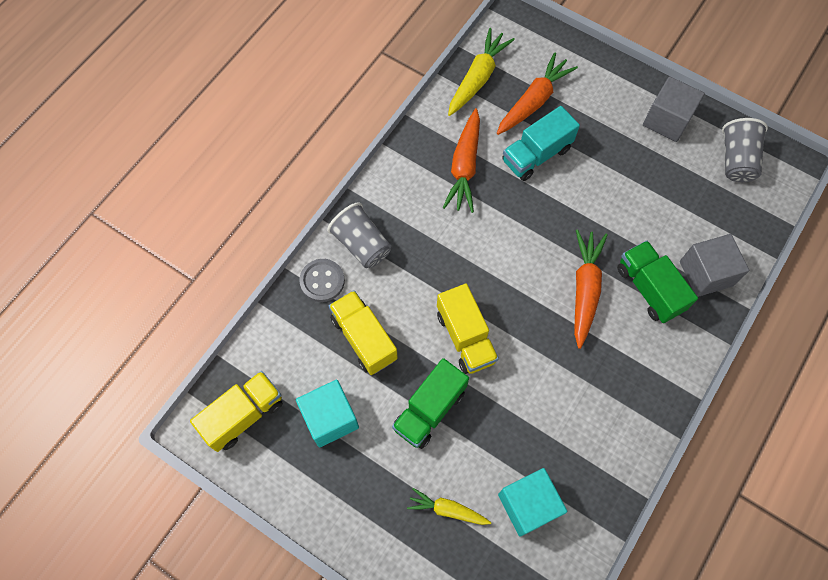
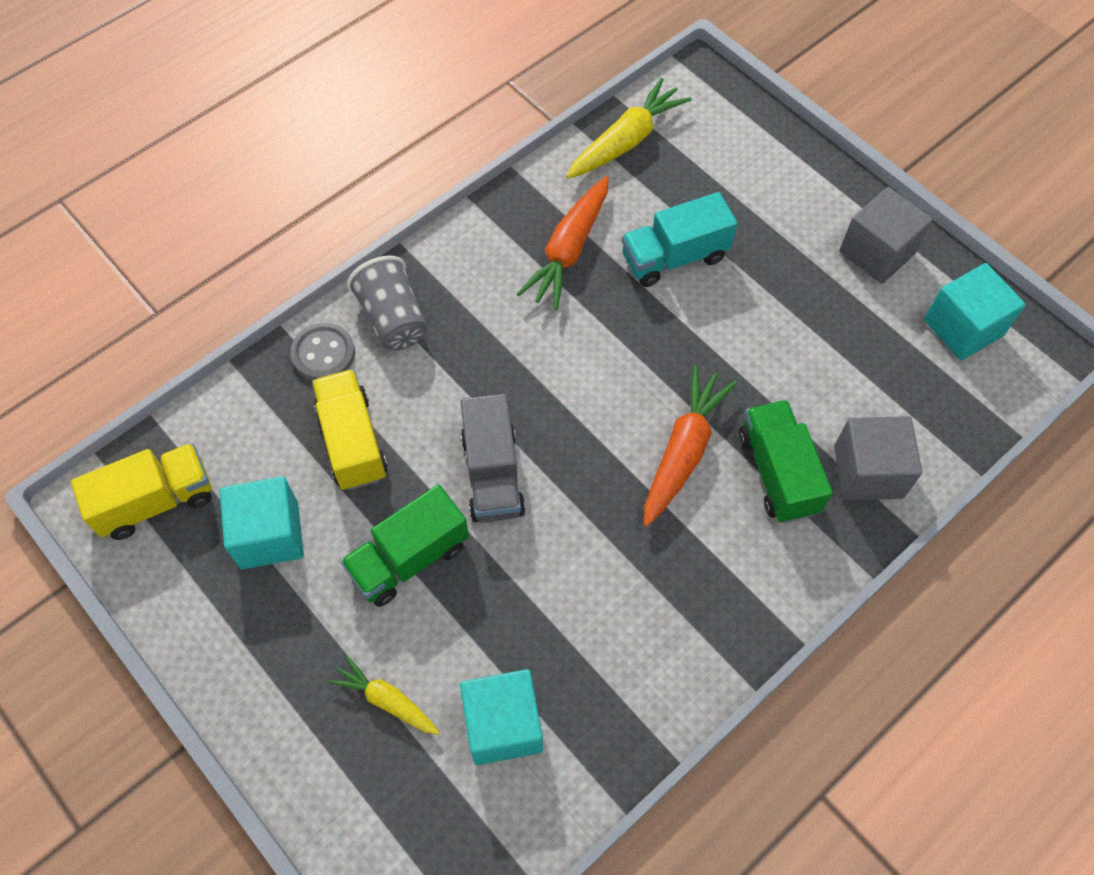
camera: 15 degrees right, 5 degrees down
(465, 337) = (492, 474): yellow truck -> grey truck
(533, 101) = (693, 187): orange carrot -> none
(736, 160) = (963, 327): grey cup -> turquoise cube

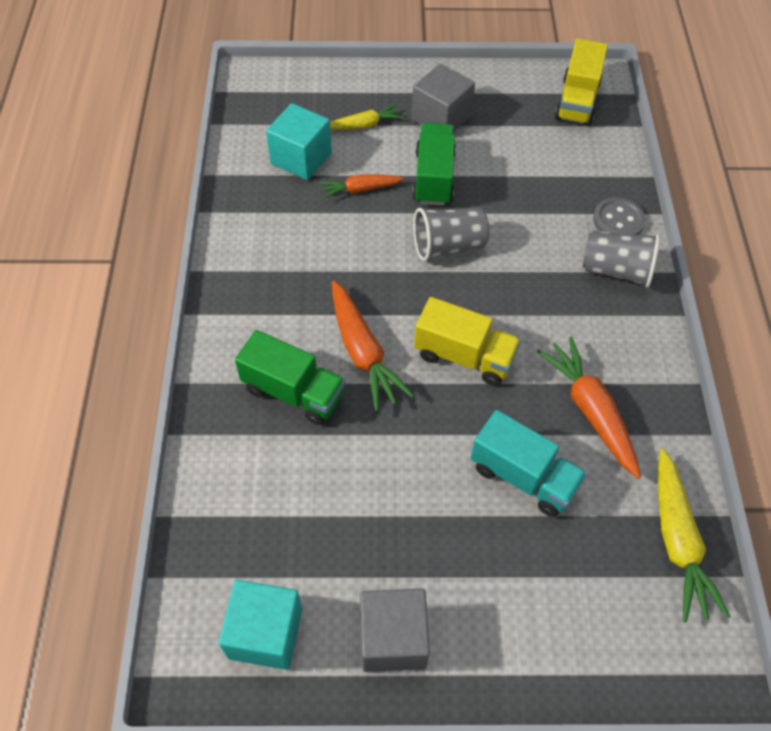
camera: 130 degrees right, 5 degrees down
(269, 535) = (509, 132): turquoise cube -> none
(352, 441) = (537, 198): yellow truck -> yellow truck (464, 356)
(492, 474) = (448, 246): grey truck -> grey cup
(492, 618) = (360, 189): none -> orange carrot
(674, 257) = (523, 476): turquoise truck -> turquoise truck turned 105 degrees clockwise
(868, 472) = (237, 446): grey cube -> grey cube (441, 118)

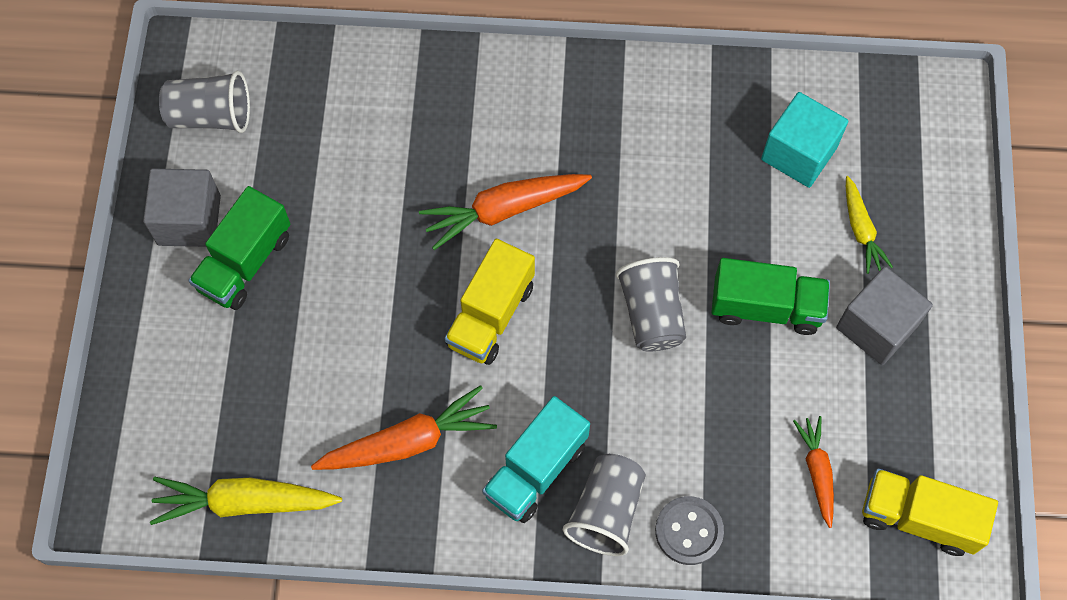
camera: 95 degrees right, 10 degrees up
(265, 633) = (211, 116): turquoise cube -> grey cup
(293, 392) = (459, 141): green truck -> green truck (245, 262)
(360, 189) = (745, 219): orange carrot -> orange carrot (817, 472)
(523, 476) = (336, 357): turquoise truck -> turquoise truck (536, 469)

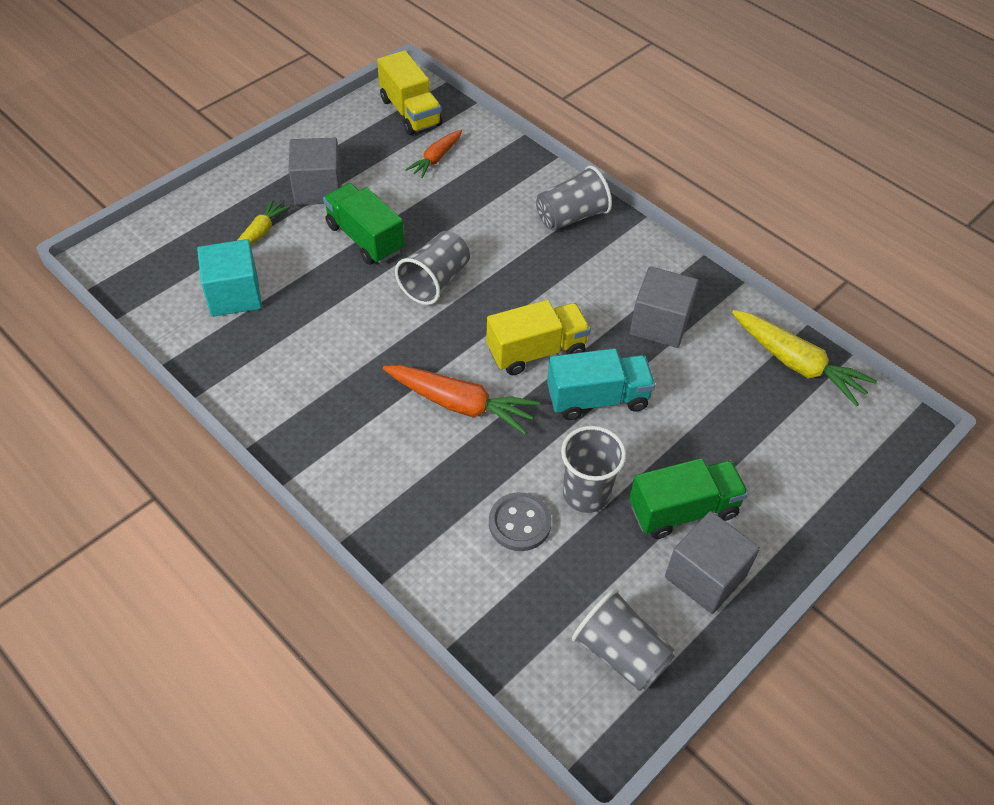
camera: 140 degrees left, 15 degrees down
(333, 214) = (586, 494): none -> grey cup
(407, 442) = (659, 324): orange carrot -> grey cube
(536, 469) = (592, 259): turquoise truck -> turquoise truck (597, 399)
(689, 531) = (535, 181): grey button -> grey button (519, 523)

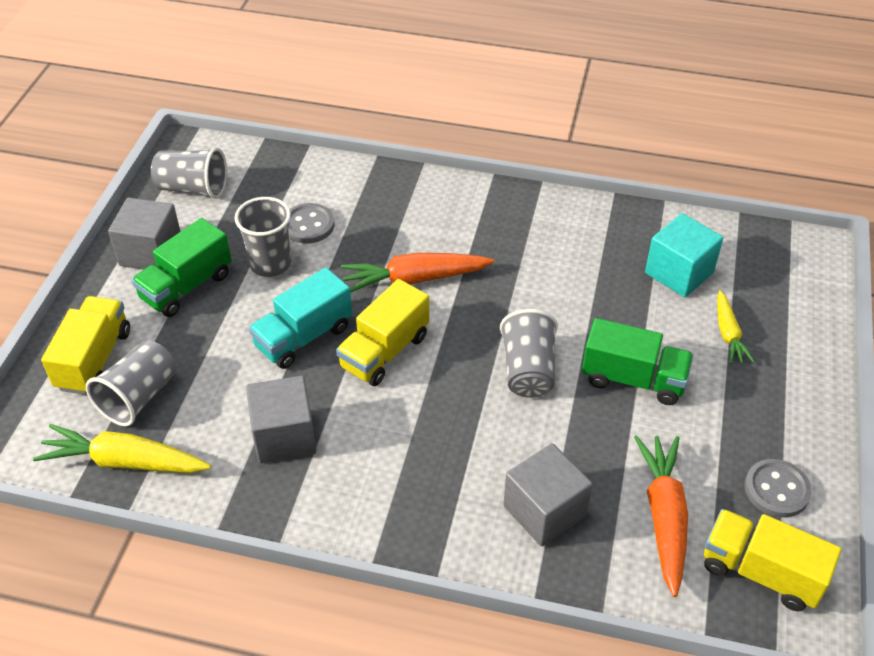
camera: 150 degrees right, 5 degrees down
(318, 189) = (735, 408): grey cube -> grey cube (544, 511)
(351, 139) = (776, 490): none -> grey button
(436, 158) = (664, 517): orange carrot -> orange carrot, size x1.65
(571, 216) = (454, 519): grey cup -> grey cup (139, 397)
(800, 471) = (94, 359): none -> yellow truck

